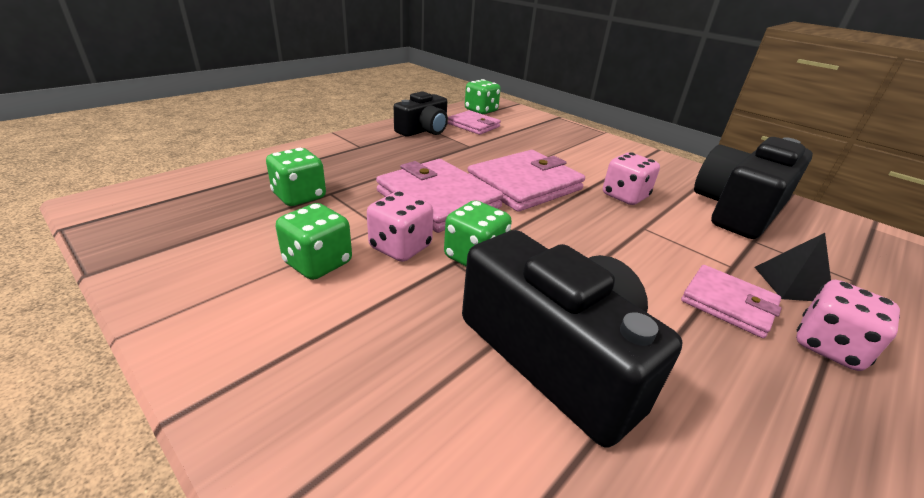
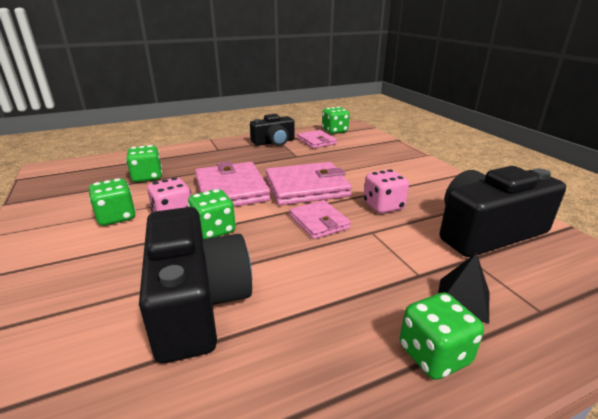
camera: 25 degrees right, 5 degrees down
(728, 303) = (376, 301): pink wallet -> pink wallet (319, 222)
(828, 346) = (434, 355): pink dice -> green dice

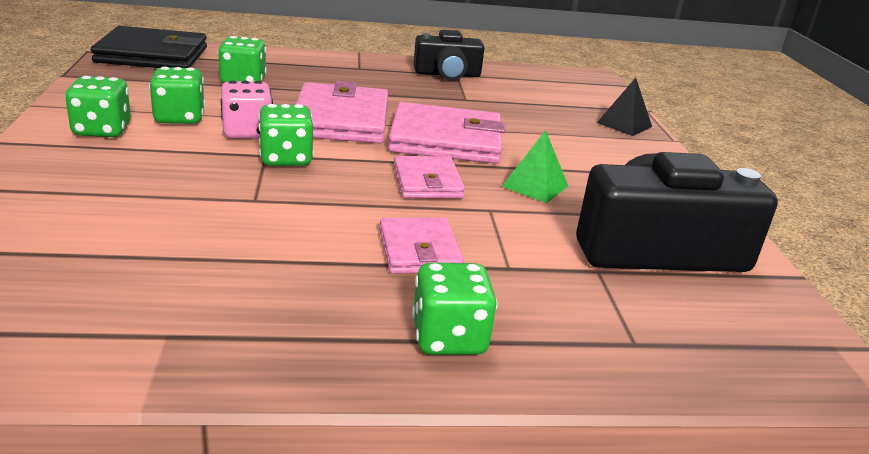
camera: 15 degrees right, 0 degrees up
(70, 172) = (152, 55): none -> black wallet
(196, 302) = (217, 221): black camera -> none
(316, 141) = (512, 86): pink wallet -> pink wallet (419, 250)
(334, 131) = (554, 78): green dice -> green dice (102, 130)
(383, 206) = (535, 186): pink dice -> green pyramid
(463, 300) = (540, 304): black pyramid -> black pyramid (624, 124)

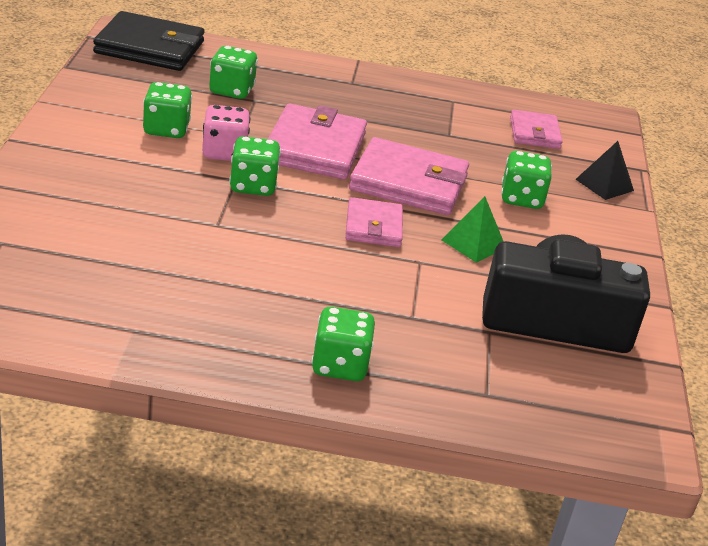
camera: 10 degrees right, 5 degrees up
(102, 130) = (98, 136): green dice -> green dice (521, 199)
(419, 250) = (342, 291): pink wallet -> pink wallet (534, 133)
(447, 74) = (443, 100): black camera -> none

